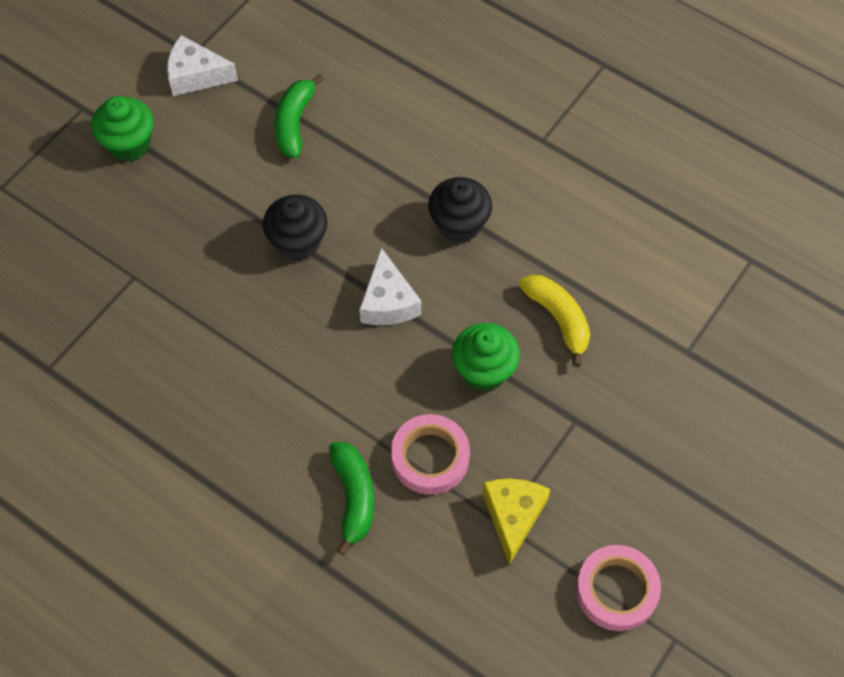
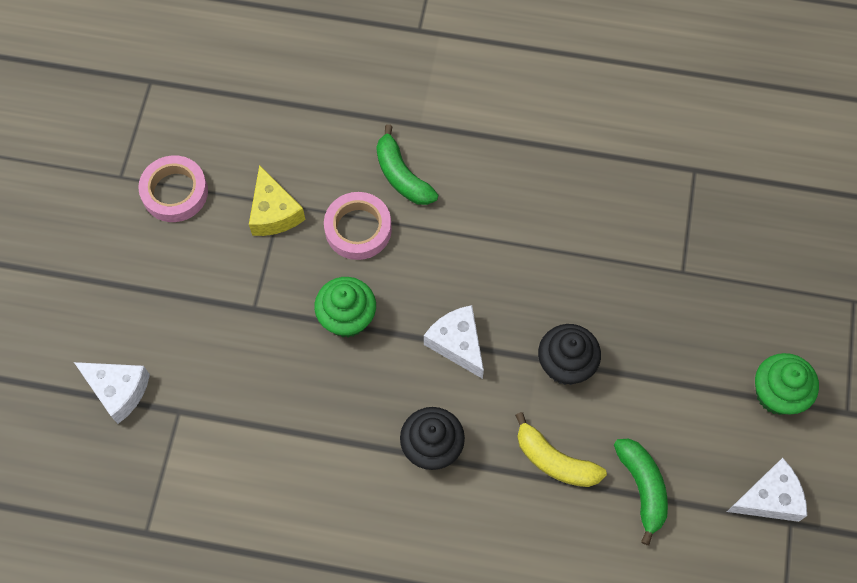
camera: 155 degrees right, 5 degrees up
(558, 319) = (302, 392): yellow banana -> yellow banana (554, 460)
(743, 395) = (118, 391): none -> white cheese

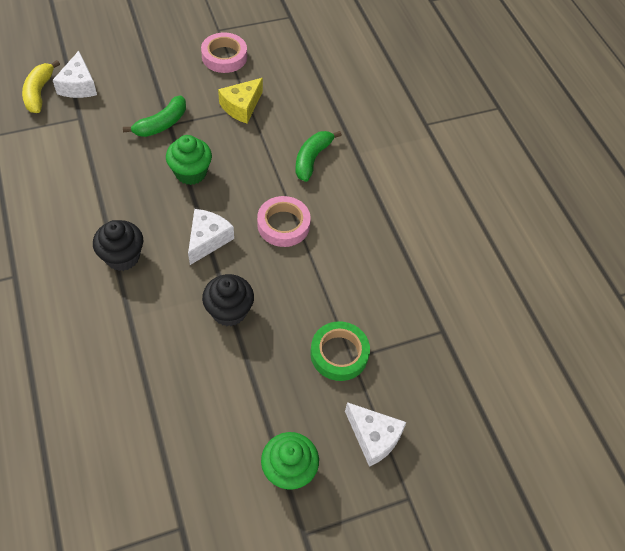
camera: 55 degrees right, 10 degrees down
(358, 229) = (258, 152): pink tape -> pink tape (283, 225)
(554, 460) = (150, 335): yellow banana -> yellow banana (39, 92)
(642, 488) = (157, 403): green banana -> green banana (161, 124)
(672, 281) = (339, 354): none -> green tape
(769, 498) = (194, 501): white cheese -> white cheese (373, 437)

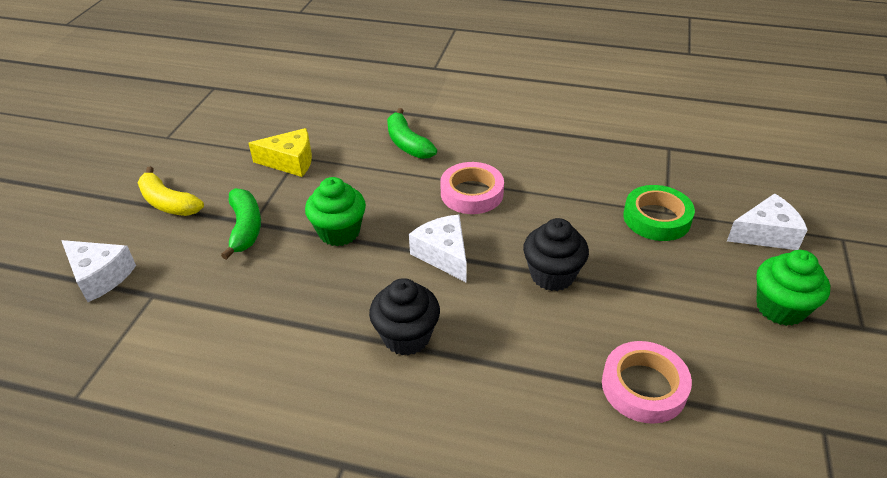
camera: 50 degrees left, 15 degrees down
(39, 92) = (63, 319): yellow banana -> yellow banana (168, 203)
(224, 56) = (209, 147): pink tape -> pink tape (643, 387)
(241, 106) = (290, 162): yellow cheese -> yellow cheese turned 75 degrees counterclockwise

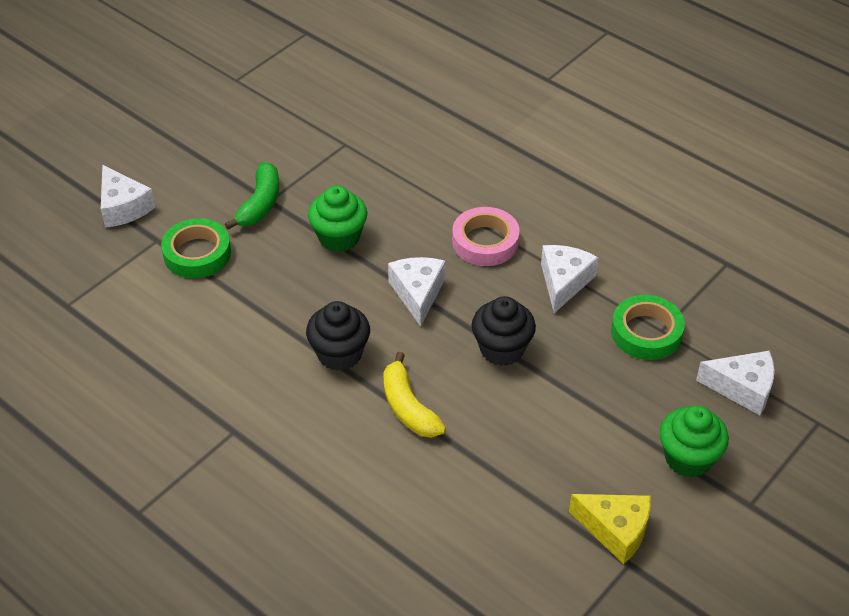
camera: 25 degrees right, 5 degrees up
(168, 203) = (206, 154): yellow banana -> yellow banana (408, 407)
(203, 293) = (197, 254): none -> green tape
(290, 162) = (335, 147): yellow cheese -> yellow cheese (615, 530)
(407, 143) = (459, 165): green banana -> none
(560, 202) = (564, 282): none -> white cheese
(643, 387) = (506, 471): pink tape -> none

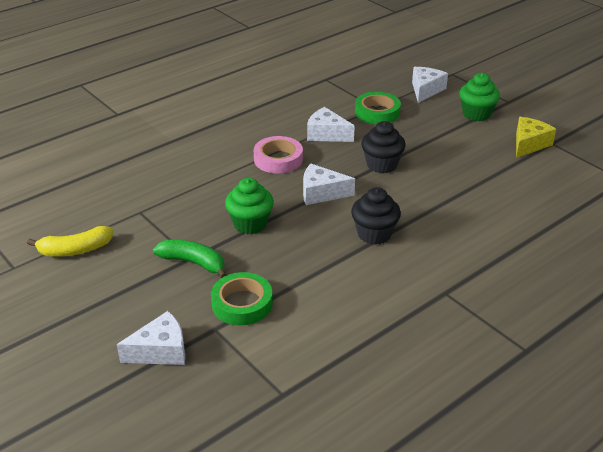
camera: 80 degrees left, 10 degrees down
(408, 407) = (429, 208): yellow banana -> yellow banana (75, 250)

